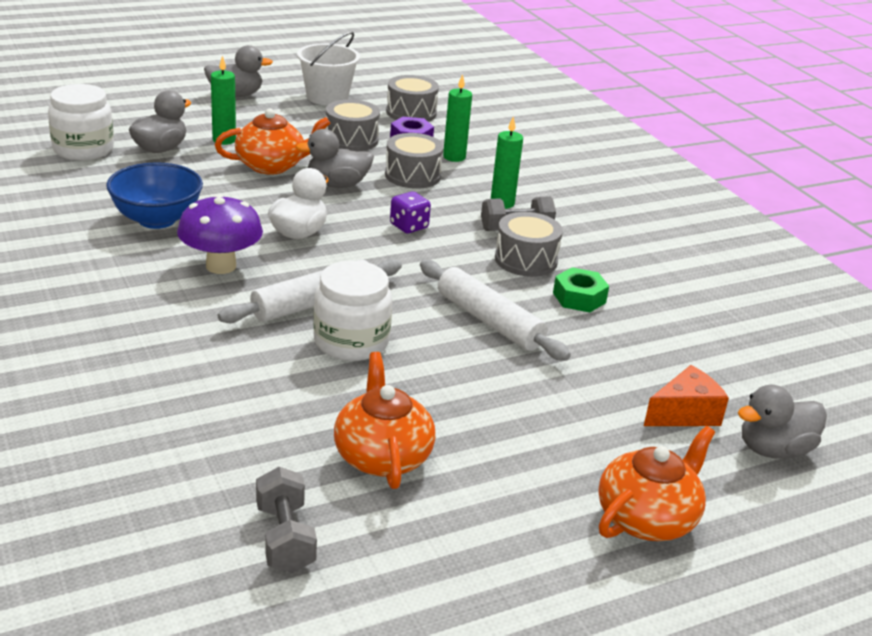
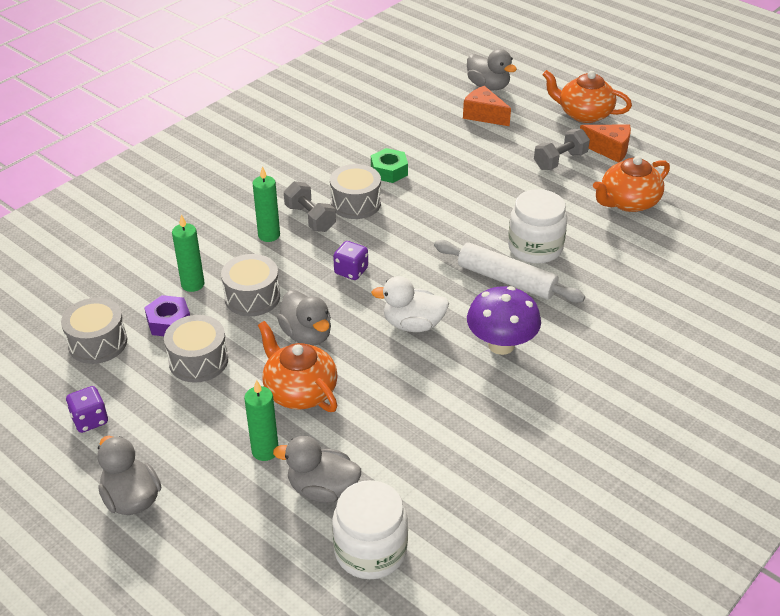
camera: 110 degrees left, 10 degrees up
(157, 219) = (464, 417): blue bowl -> none
(285, 538) = (721, 213): grey dumbbell -> grey dumbbell (560, 161)
(327, 97) = (90, 420): white bucket -> purple dice
(489, 321) = (454, 199): white rolling pin -> none
(526, 498) = (609, 149): none -> orange cheese

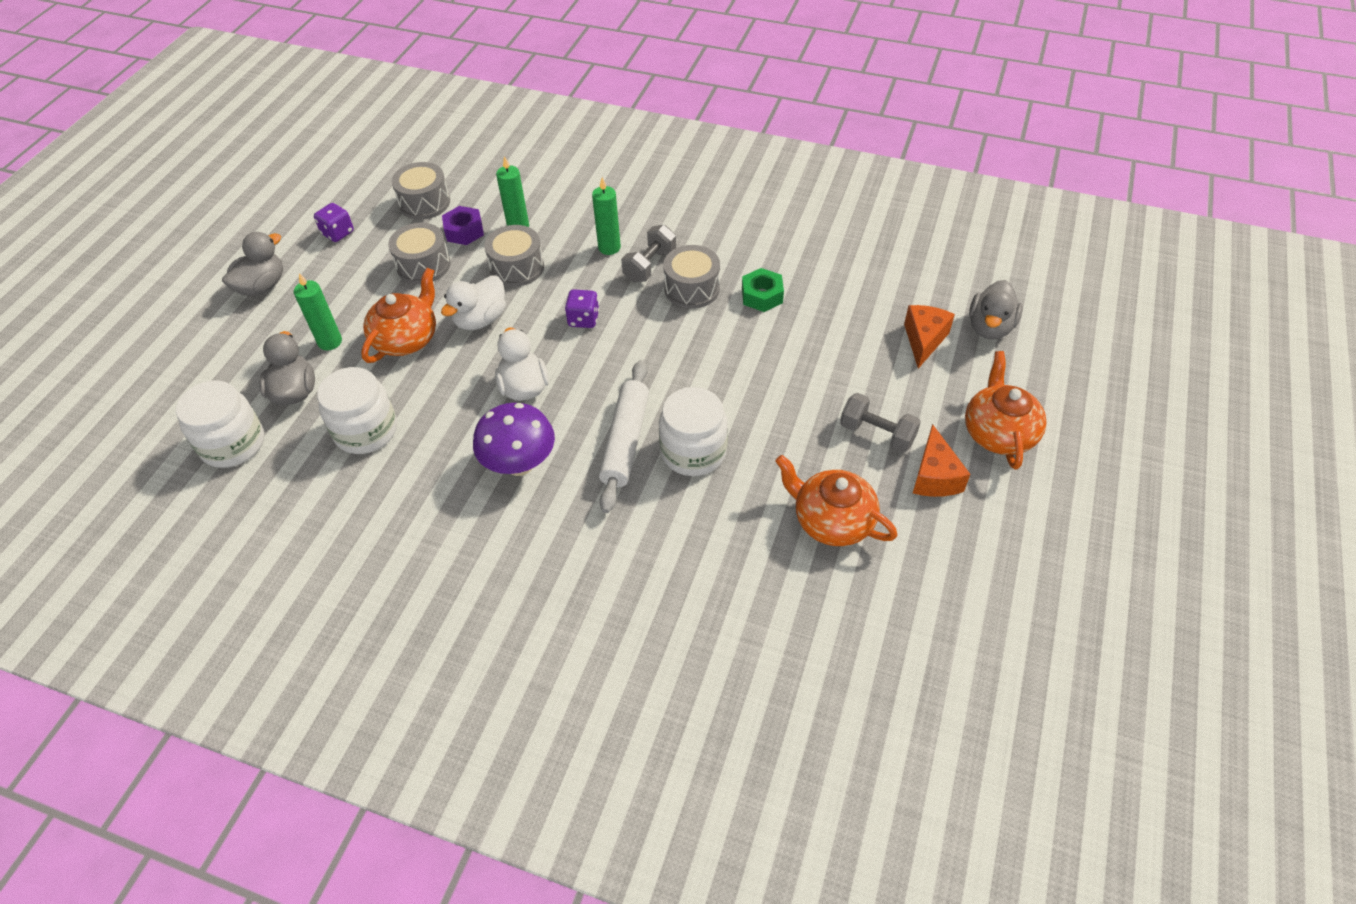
camera: 70 degrees right, 10 degrees up
(307, 335) = (480, 319): grey duck -> white duck
(408, 440) = (366, 431): none -> white jar

